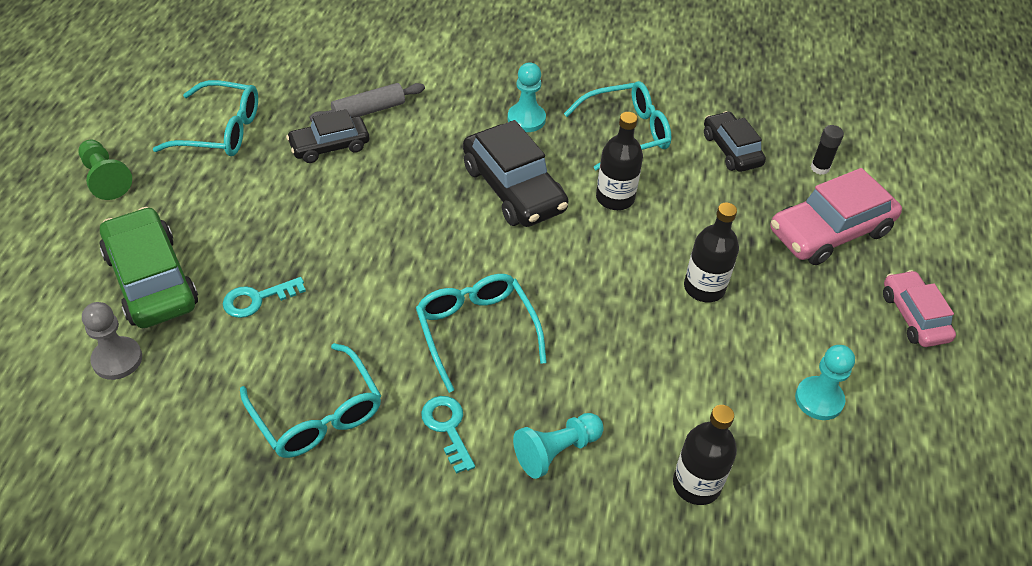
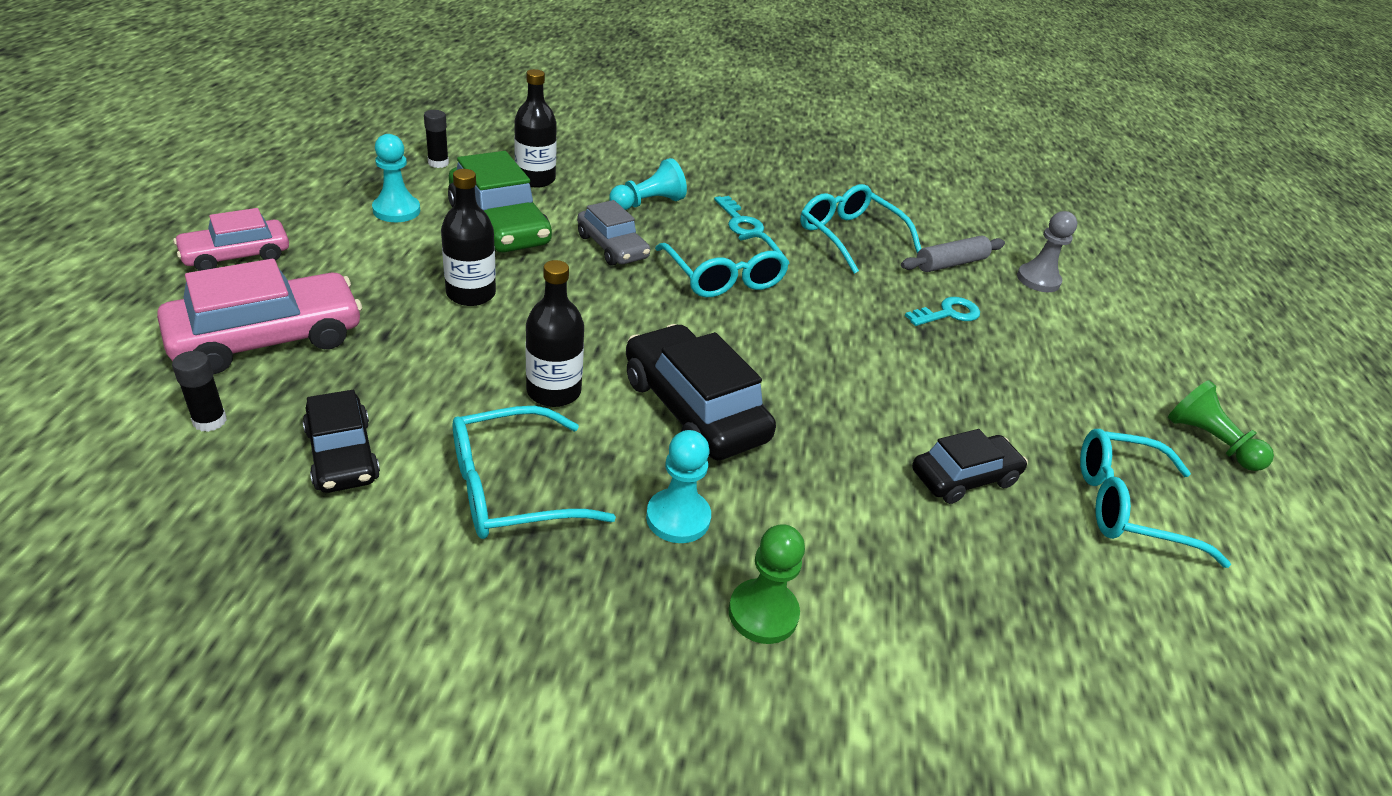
camera: 175 degrees right, 10 degrees down
(151, 280) = (1062, 335): green car -> green car (499, 225)
(369, 110) = (935, 538): grey rolling pin -> grey rolling pin (950, 263)
(482, 76) = (763, 613): none -> green pawn
(590, 365) = (612, 247): none -> grey car
(819, 503) = (438, 163): none -> black glue stick
(913, 316) = (236, 256): pink car -> pink car turned 75 degrees clockwise

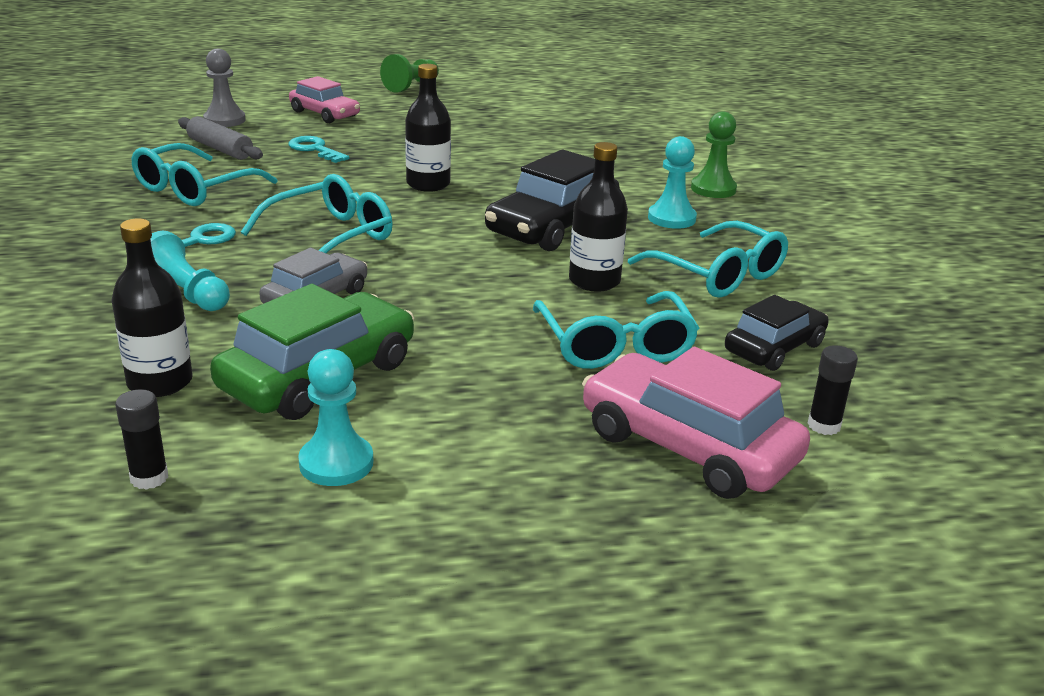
camera: 105 degrees left, 10 degrees down
(236, 256) = (565, 547): pink car -> pink car (325, 114)
(471, 294) = (487, 354): black bottle -> black bottle (428, 184)
(964, 477) = (527, 144): black car -> none
(1127, 506) = (503, 108): turquoise glasses -> turquoise glasses (615, 345)

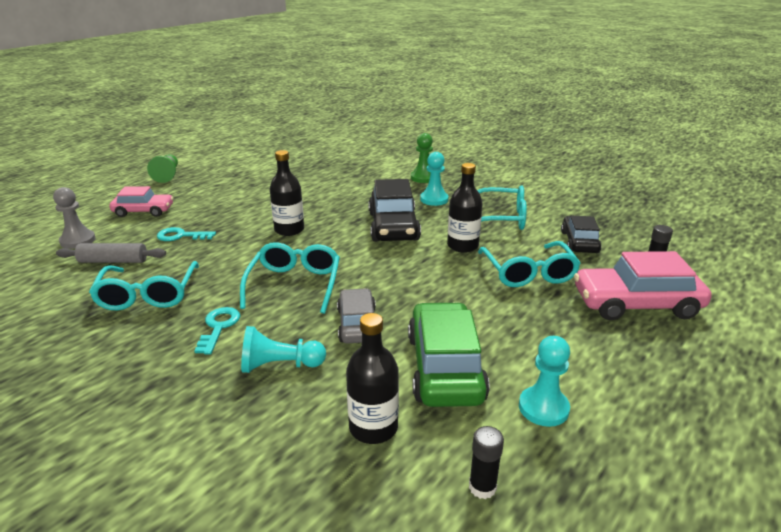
camera: 40 degrees left, 0 degrees up
(615, 345) = (528, 273): turquoise glasses -> turquoise glasses turned 45 degrees clockwise

